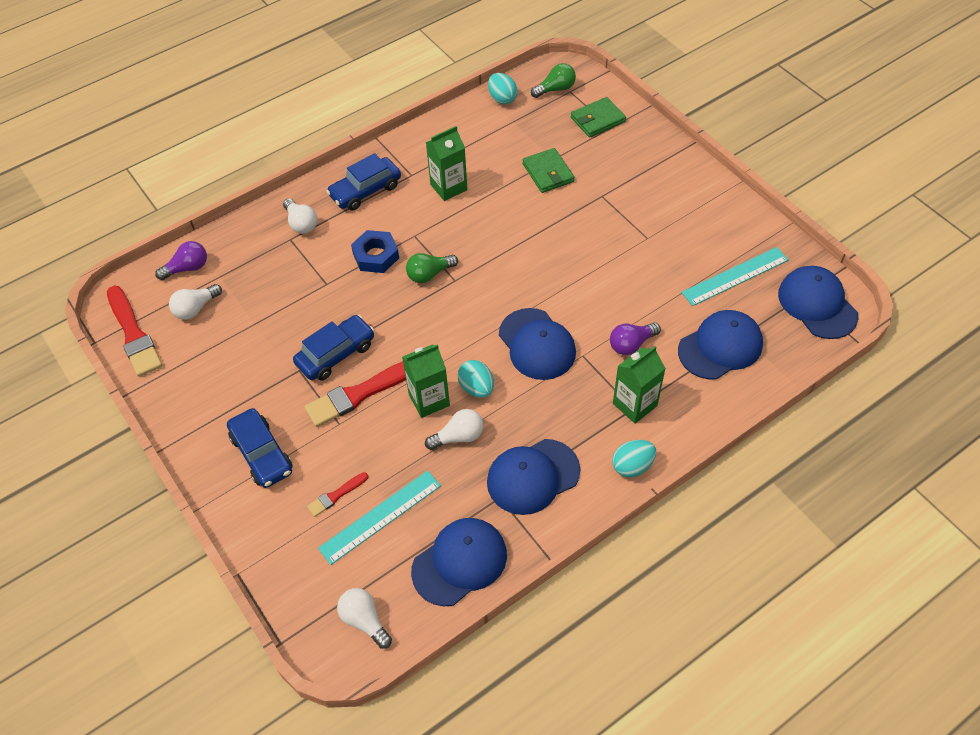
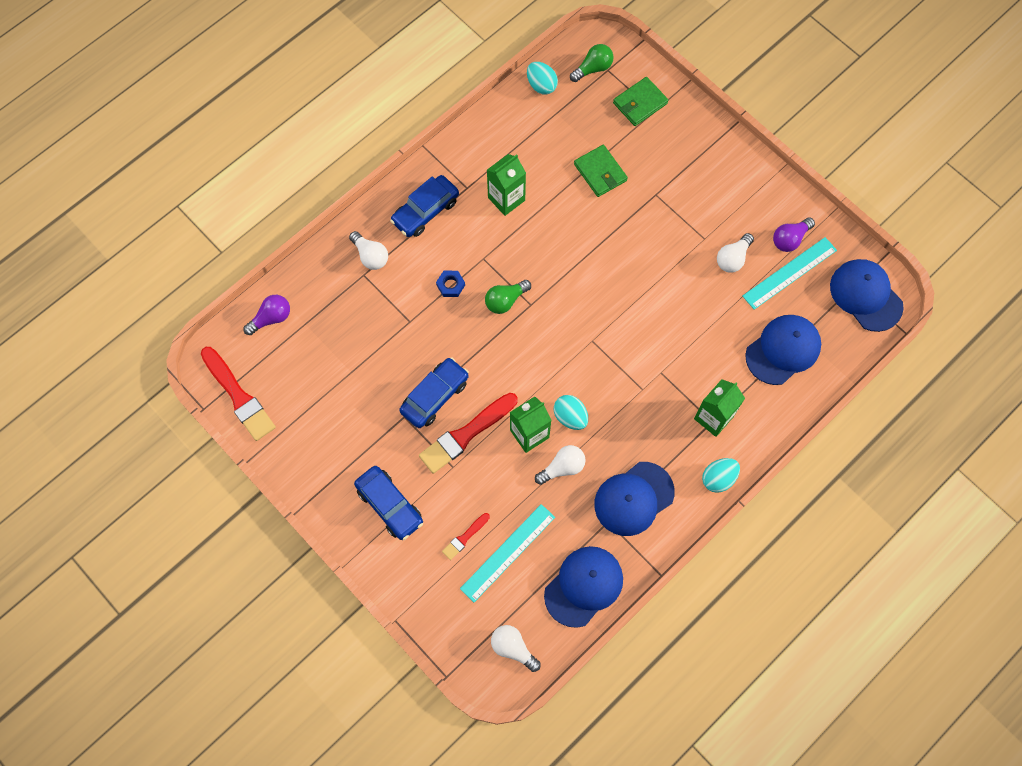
camera: 10 degrees left, 15 degrees up
(196, 308) = (291, 362): white light bulb -> white light bulb (732, 258)
(376, 256) = (450, 285): blue nut -> blue nut, size x0.63
(537, 344) = (617, 365): blue cap -> none
(631, 344) = (703, 356): purple light bulb -> purple light bulb (790, 239)

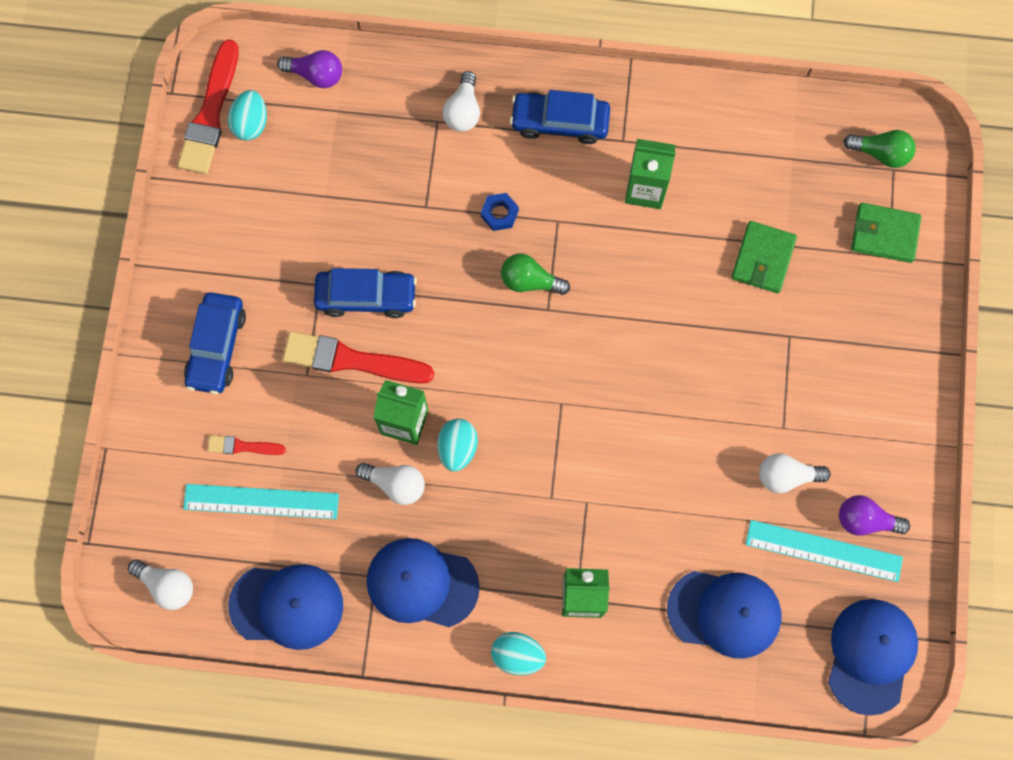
camera: 50 degrees right, 5 degrees up
(513, 648) = (167, 585): white light bulb -> white light bulb turned 120 degrees clockwise
(541, 85) = (810, 117): turquoise egg -> turquoise egg (251, 123)

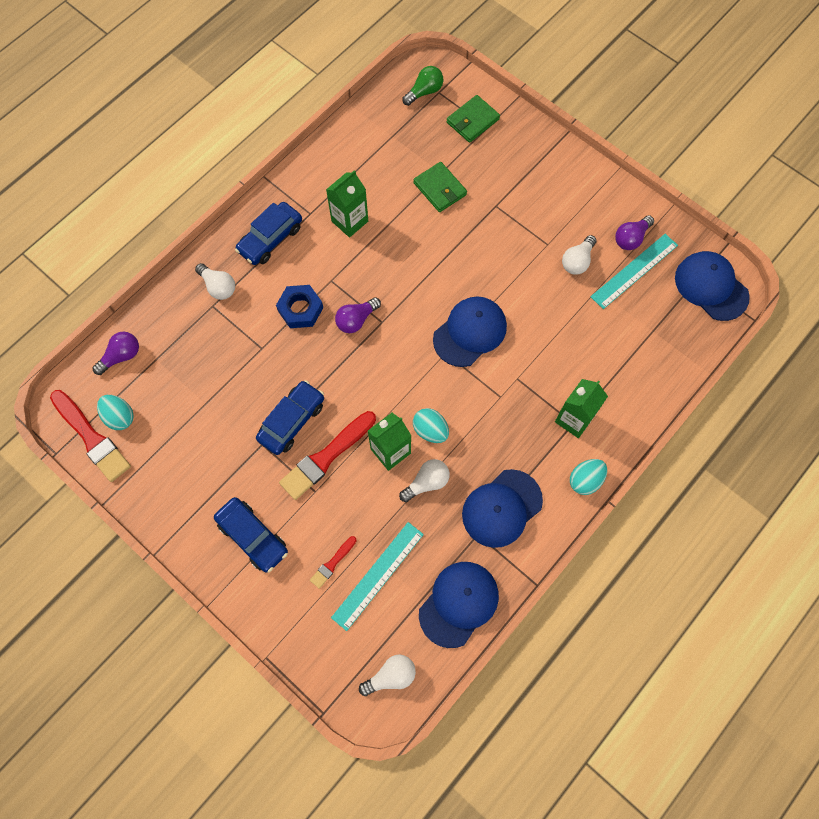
camera: 55 degrees left, 5 degrees down
(499, 213) = (300, 309): blue nut -> blue nut, size x1.59
(530, 281) = (356, 320): green light bulb -> purple light bulb
(724, 612) = (636, 346): blue cap -> blue cap (470, 332)

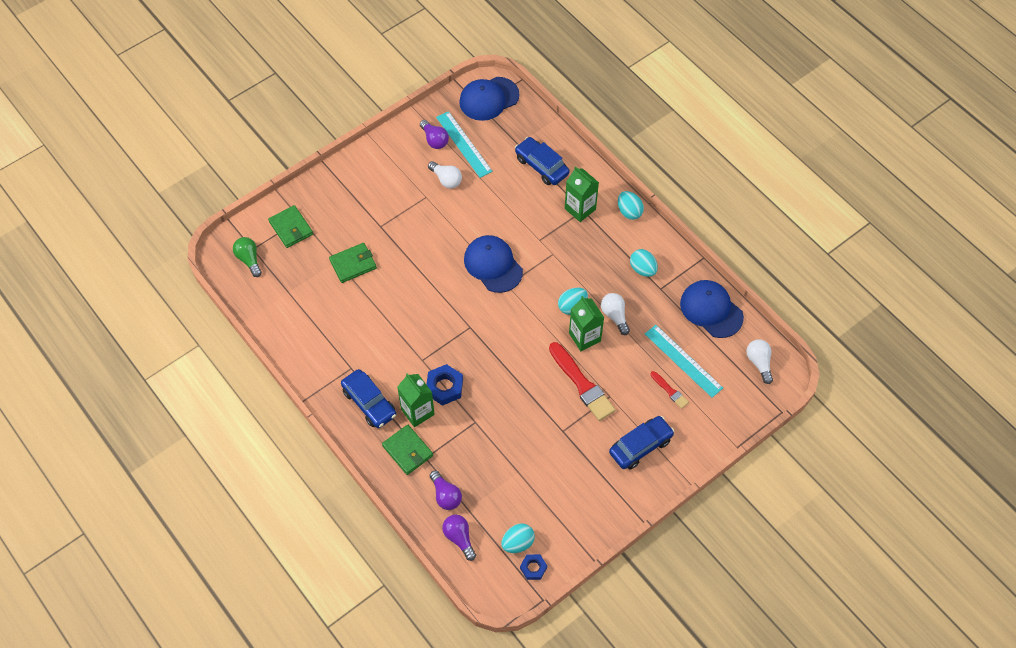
camera: 80 degrees left, 10 degrees down
(91, 438) = (533, 568): red brush -> blue nut
(218, 287) = (407, 451): white light bulb -> green wallet
(292, 421) = (546, 406): blue car -> blue car (541, 166)
(350, 221) = (367, 337): green carton -> green carton (417, 412)
(356, 320) = (464, 345): purple light bulb -> purple light bulb (445, 495)
(502, 508) = (642, 269): blue cap -> turquoise egg

